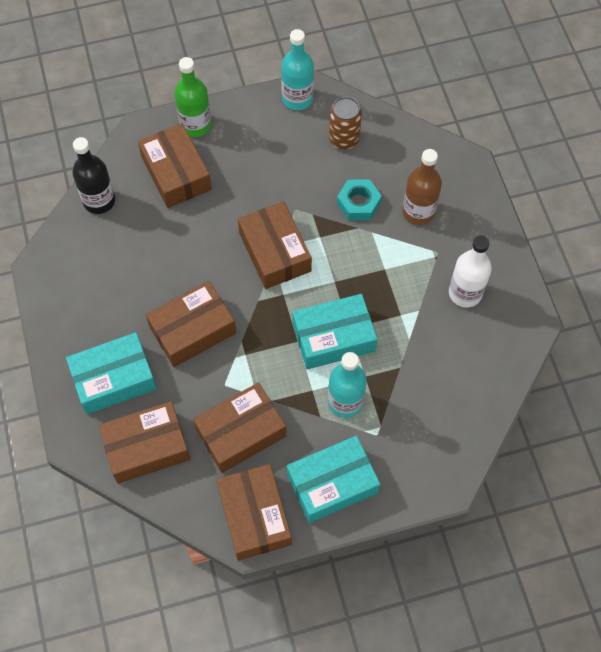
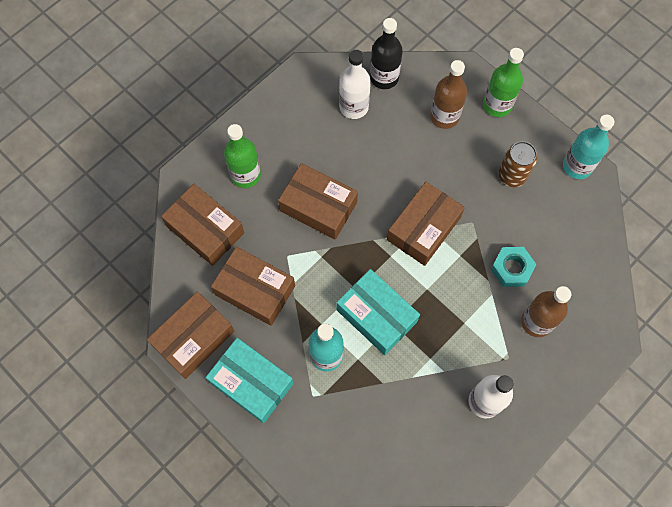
camera: 60 degrees right, 5 degrees up
(111, 243) = (353, 107): none -> white bottle
(114, 379) = (245, 175): turquoise box -> green bottle
(176, 173) = (444, 116): brown box -> brown bottle
(344, 139) = (564, 224): brown can -> brown can (512, 175)

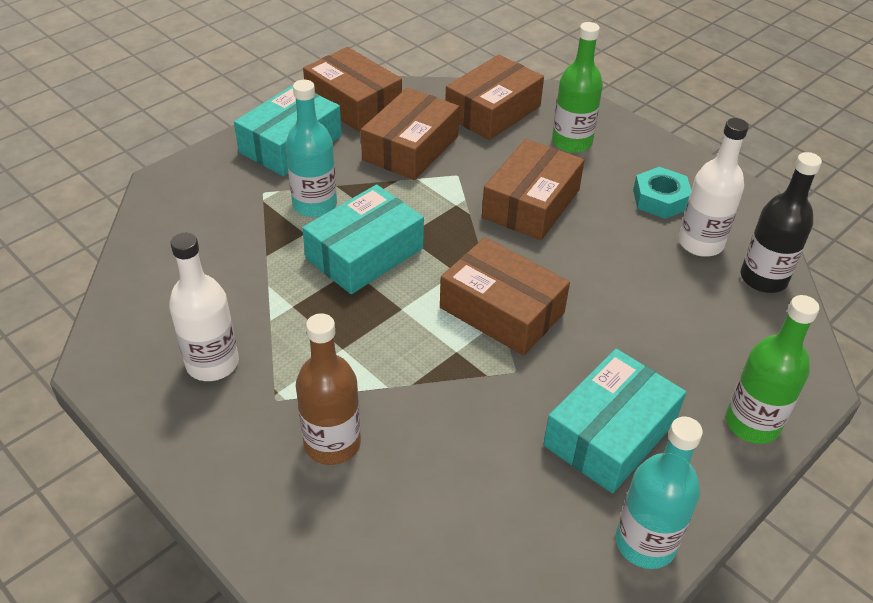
camera: 90 degrees right, 25 degrees down
(444, 116) = (710, 348): brown bottle -> none
(512, 175) = (610, 433): brown can -> turquoise box
(512, 269) = (431, 417): turquoise nut -> turquoise nut (660, 199)

